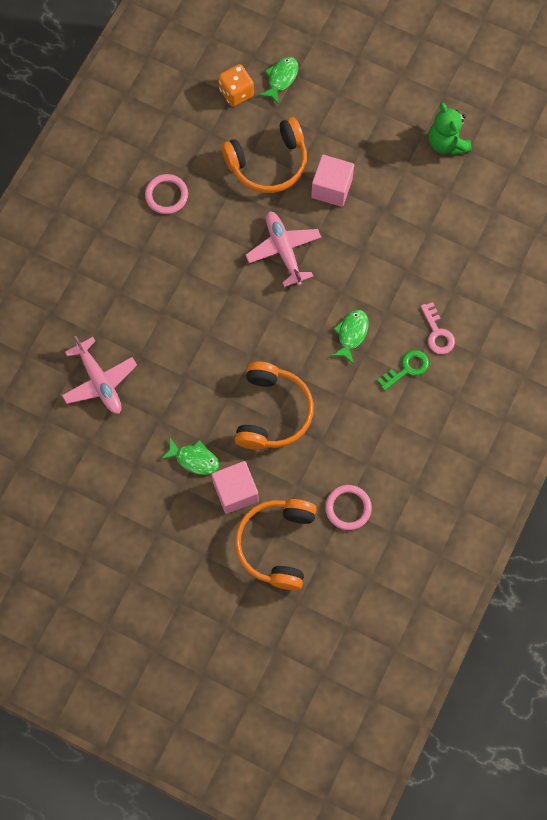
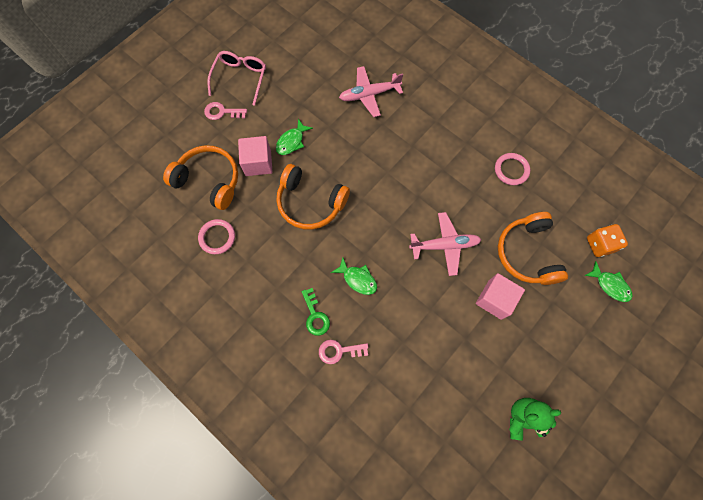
camera: 105 degrees right, 0 degrees up
(114, 557) = (240, 78): none -> pink glasses
(173, 563) = (222, 112): none -> pink key

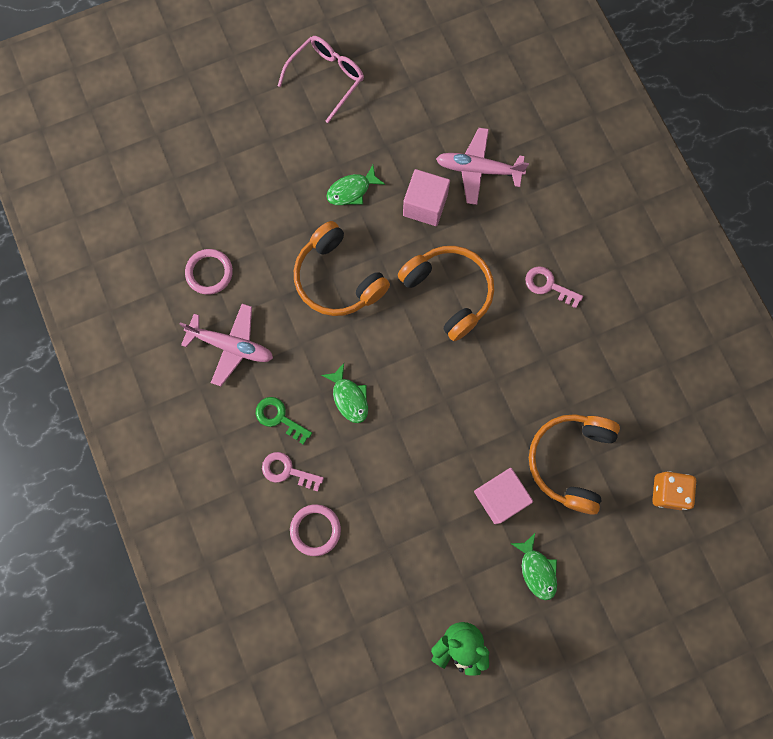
camera: 25 degrees right, 5 degrees up
(209, 180) = (230, 197): orange headphones -> orange headphones (449, 292)
(222, 112) = (284, 114): pink key -> pink key (548, 285)
(258, 163) = (298, 200): pink cube -> pink cube (425, 205)
(315, 316) = (279, 418): green key -> green key turned 120 degrees clockwise
(444, 245) = (473, 404): pink plane -> pink plane (231, 346)
(511, 170) = (608, 348): pink ring -> pink ring (315, 530)
(610, 285) = (651, 546): green fish -> green fish (537, 570)

